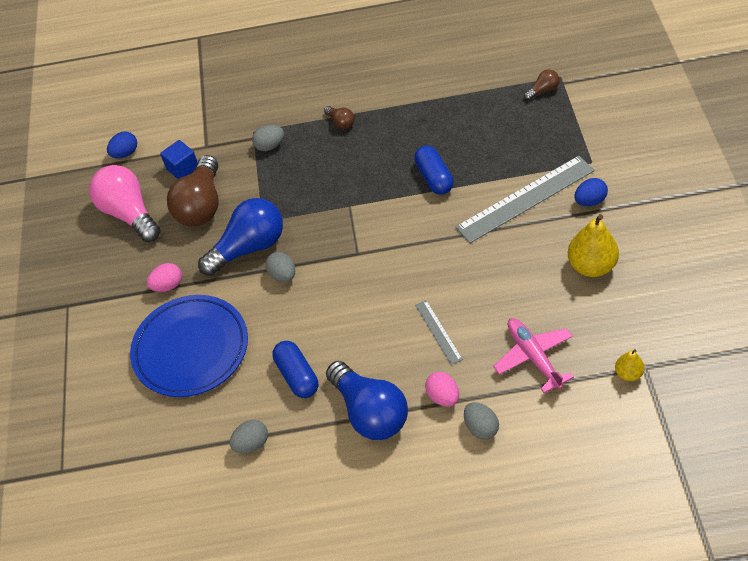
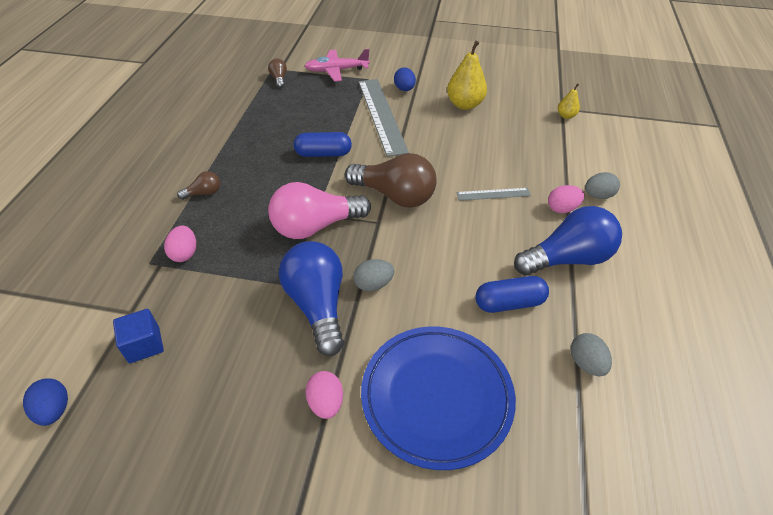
camera: 80 degrees left, 5 degrees down
(129, 213) = (171, 427): pink light bulb -> pink light bulb (315, 226)
(201, 205) = (221, 338): brown light bulb -> brown light bulb (395, 196)
(270, 146) = (184, 253): grey egg -> pink egg
(533, 357) = (537, 152): pink plane -> pink plane (336, 71)

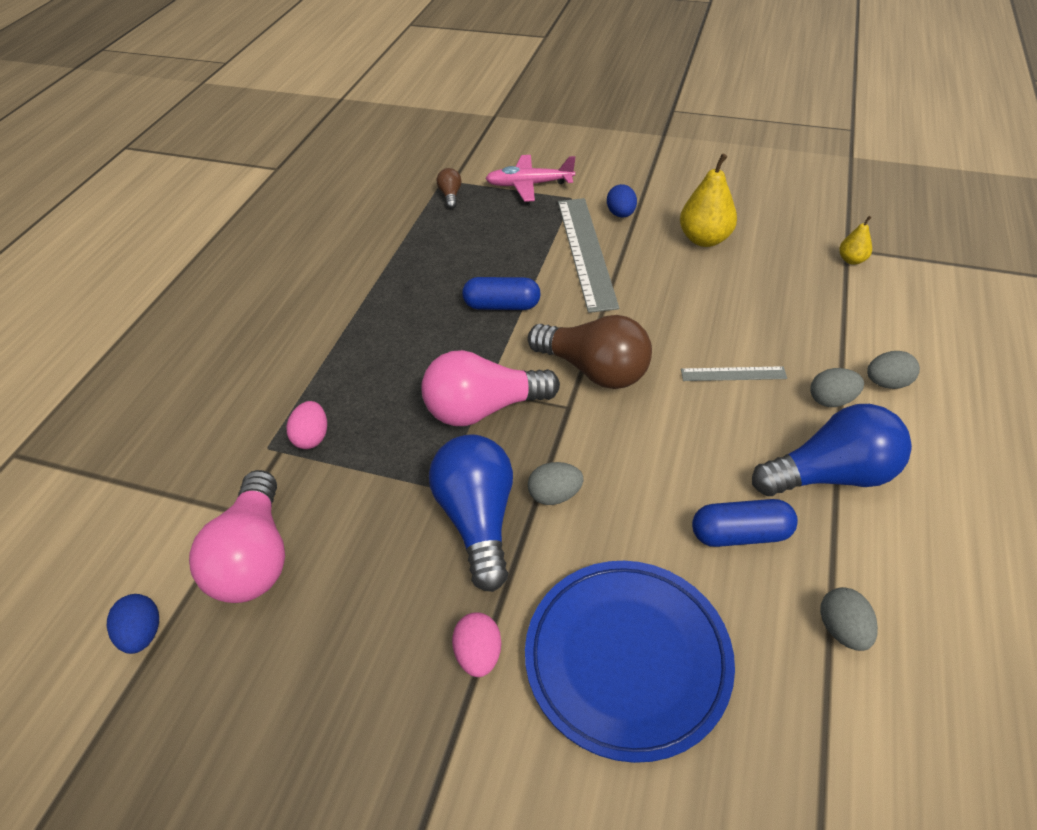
camera: 10 degrees right, 0 degrees up
(144, 345) = (255, 557): blue cube -> pink light bulb
(204, 193) = (342, 355): brown light bulb -> none
(562, 209) = (831, 400): pink egg -> grey egg

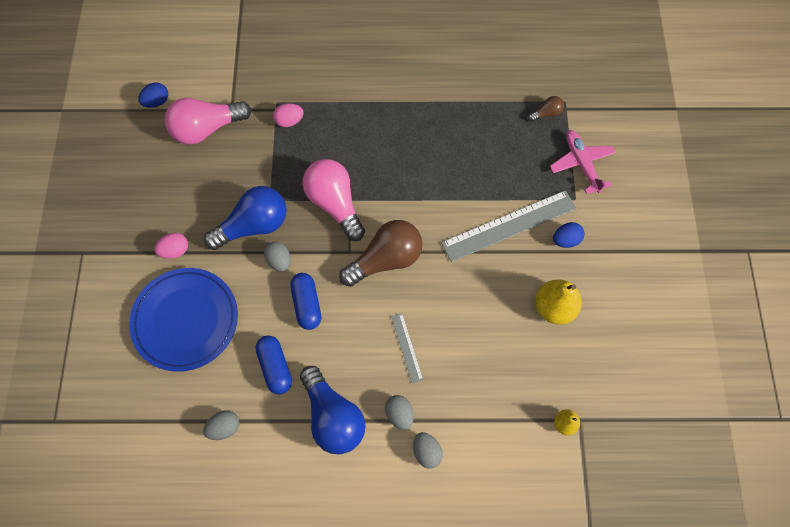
camera: 70 degrees right, 20 degrees up
(502, 305) = (431, 186): blue capsule -> blue capsule (307, 304)
(594, 370) = (386, 259): brown light bulb -> brown light bulb turned 135 degrees counterclockwise

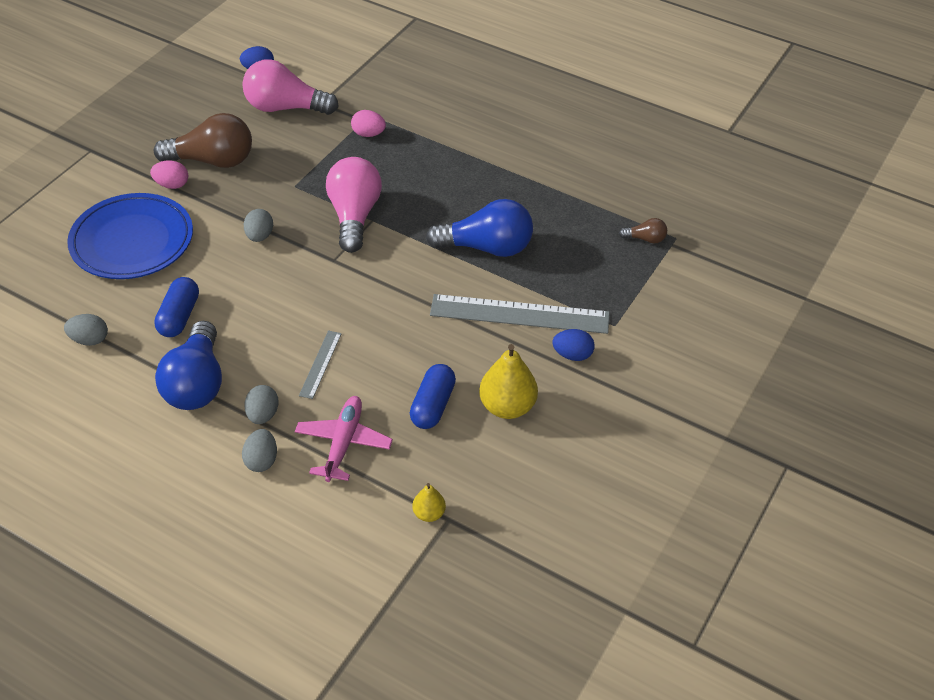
camera: 30 degrees right, 20 degrees down
(254, 225) = (261, 198): blue light bulb -> blue light bulb (487, 247)
(307, 304) = (254, 282): blue capsule -> blue capsule (432, 405)
(386, 259) = (364, 283): brown light bulb -> brown light bulb (213, 161)
(581, 164) = (648, 298): pink plane -> pink plane (343, 443)

